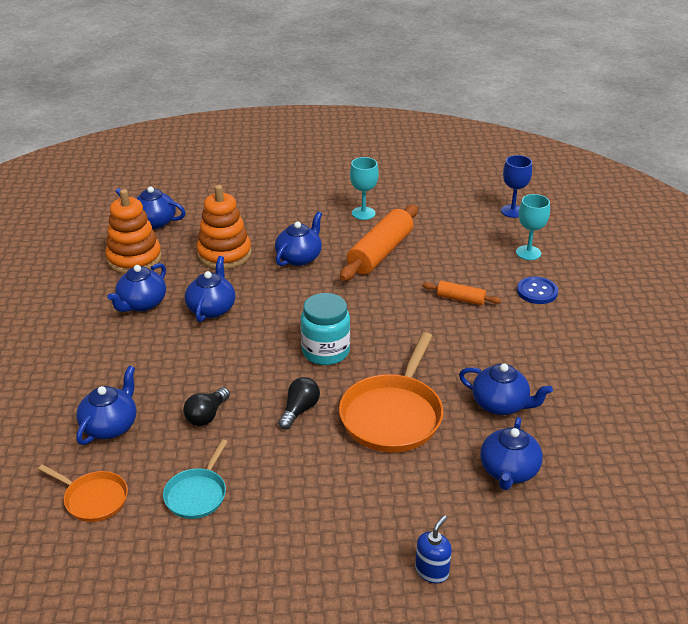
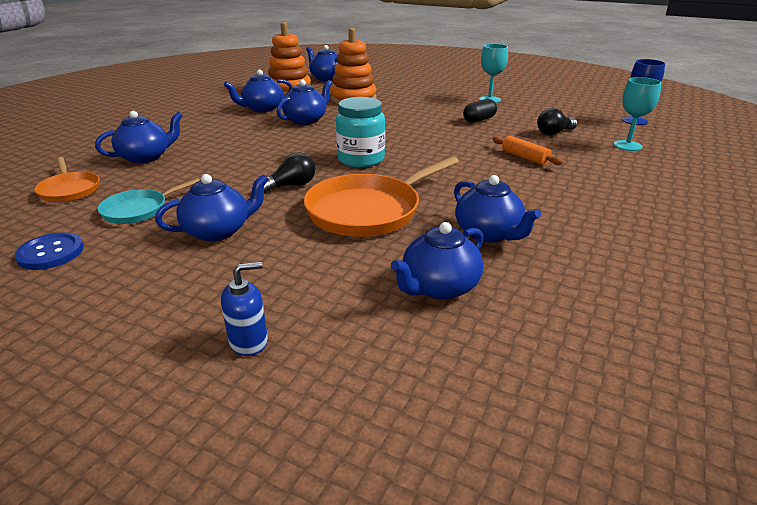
camera: 30 degrees right, 5 degrees down
(207, 415) = (217, 169): black light bulb -> black light bulb (554, 133)
(299, 258) = (408, 110): blue teapot -> blue teapot (218, 231)
(380, 253) = (479, 120): orange rolling pin -> black capsule
(537, 291) = (613, 170): blue button -> blue button (51, 253)

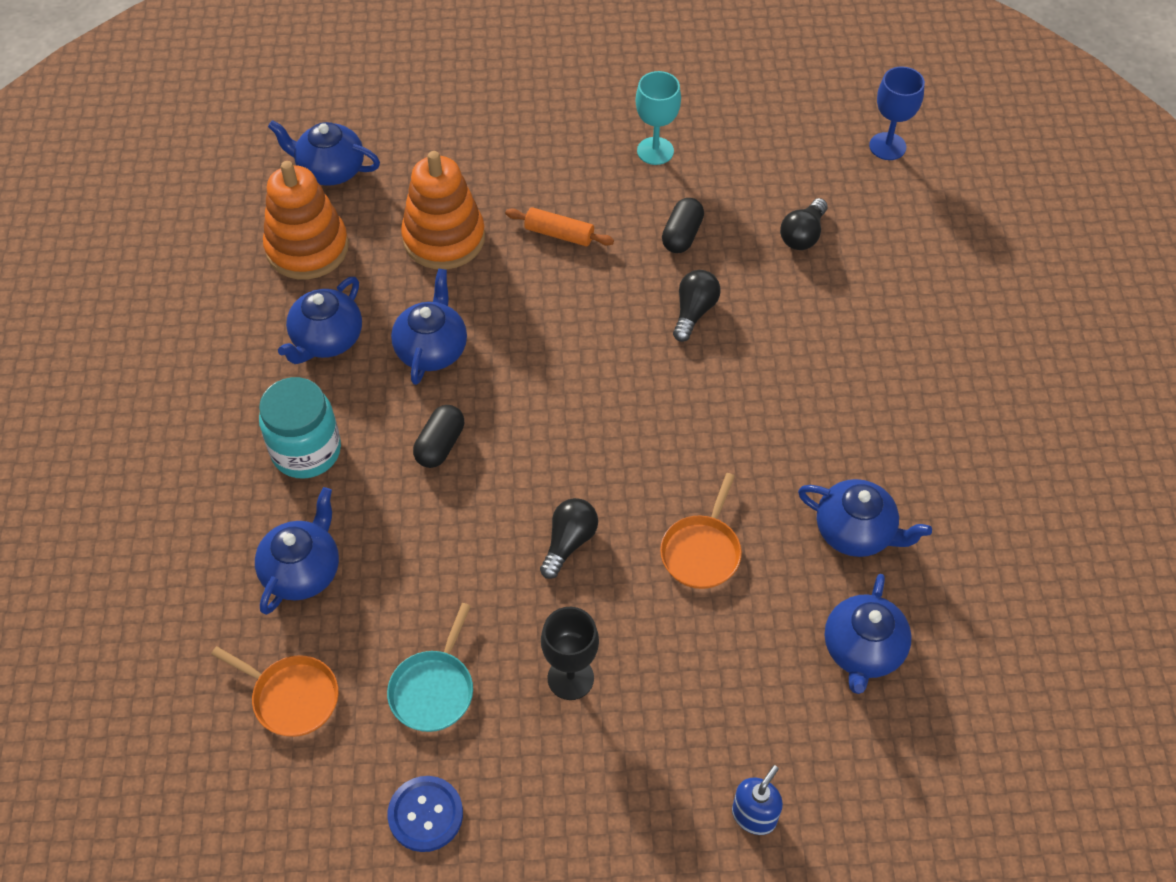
camera: 30 degrees left, 25 degrees up
(218, 231) = (570, 678): blue teapot -> black goblet
(269, 142) = (440, 445): none -> black capsule
(361, 159) = (603, 433): turquoise jar -> turquoise jar (306, 451)
(368, 211) = (702, 552): orange pan -> orange pan, size x0.55
(461, 139) = (694, 312): none -> black light bulb
(525, 158) = (803, 330): orange rolling pin -> orange rolling pin (559, 234)
(627, 146) = (908, 235): turquoise goblet -> none

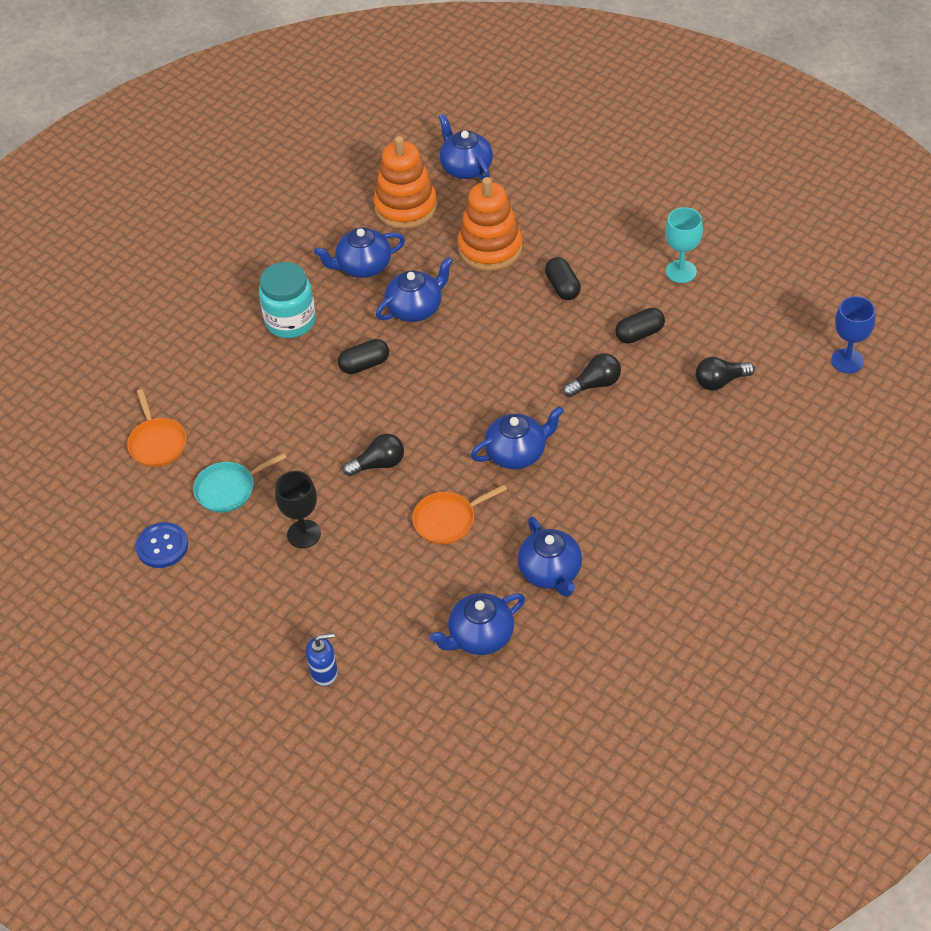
camera: 45 degrees right, 5 degrees down
(303, 570) = (225, 383): blue teapot -> blue teapot (517, 453)
(559, 234) = (562, 287): orange rolling pin -> black capsule

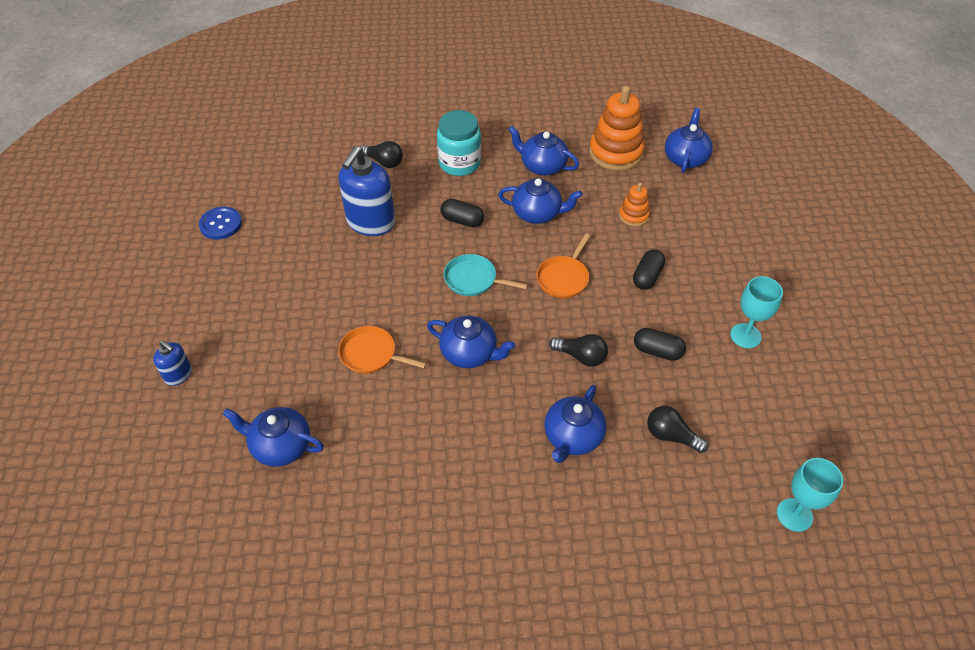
camera: 45 degrees right, 0 degrees up
(157, 443) = (301, 169): orange pan -> orange pan (563, 278)
(228, 489) = (294, 224): turquoise pan -> turquoise pan (473, 279)
(291, 431) = (370, 222): none -> blue soap dispenser
(304, 534) = (290, 285): black goblet -> none
(379, 464) = (385, 284): black light bulb -> black light bulb (384, 162)
(490, 248) = (633, 216): orange stacking toy -> orange stacking toy, size x0.52
(550, 572) = (378, 450): blue teapot -> blue teapot (572, 437)
(847, 361) = (794, 515): blue goblet -> turquoise goblet

